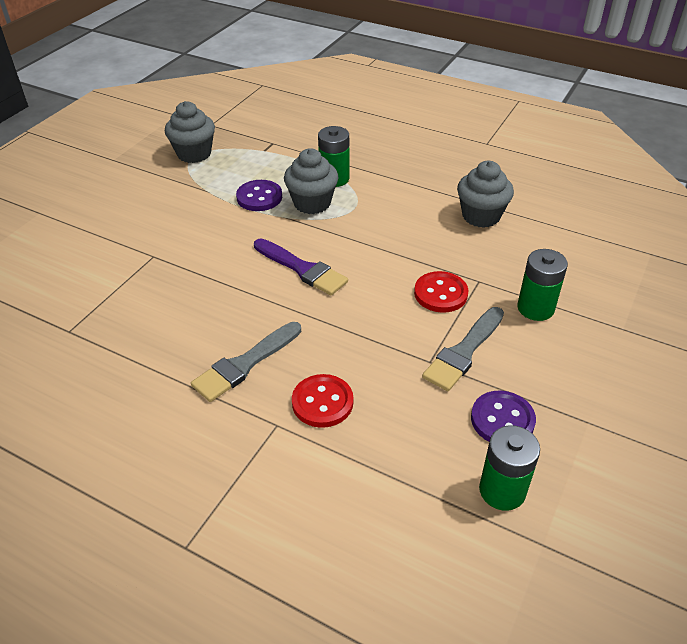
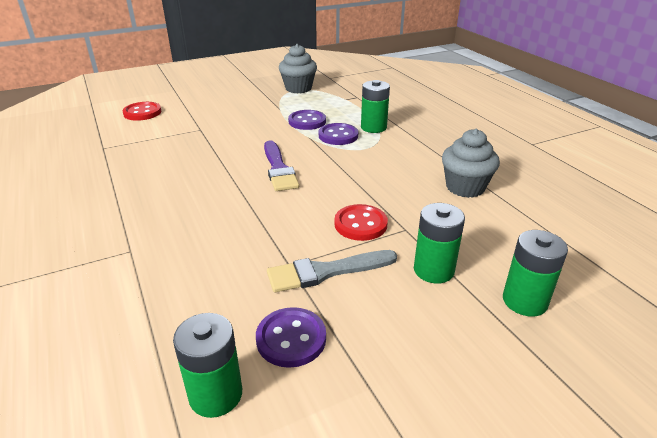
camera: 35 degrees right, 10 degrees down
(245, 364) = (165, 206): grey brush -> none
(312, 203) = (338, 136): grey cupcake -> purple button
(322, 402) = (177, 252): red button -> red button (142, 113)
(613, 302) = (524, 301): none -> green battery

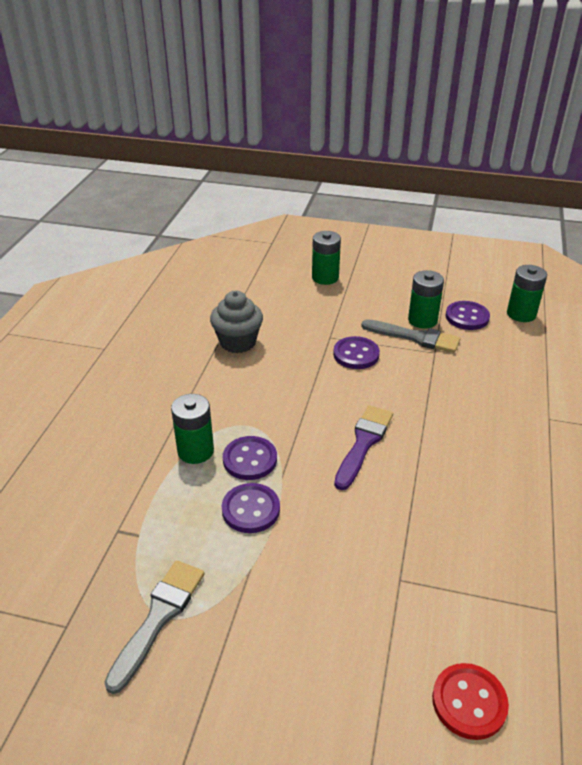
camera: 140 degrees left, 5 degrees up
(298, 88) = (158, 618): grey cupcake -> grey brush
(360, 224) = (356, 354): red button -> purple button
(433, 270) = (349, 309): green battery -> green battery (422, 320)

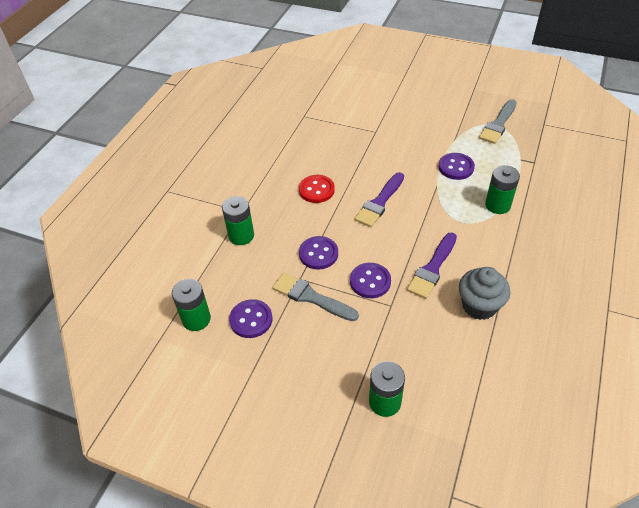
camera: 170 degrees left, 10 degrees up
(250, 459) = (459, 197): purple button -> purple button (318, 254)
(287, 371) = (432, 268): none -> purple brush
(422, 320) = (296, 319): green battery -> green battery (241, 236)
(469, 702) = (358, 92): red button -> red button (316, 190)

